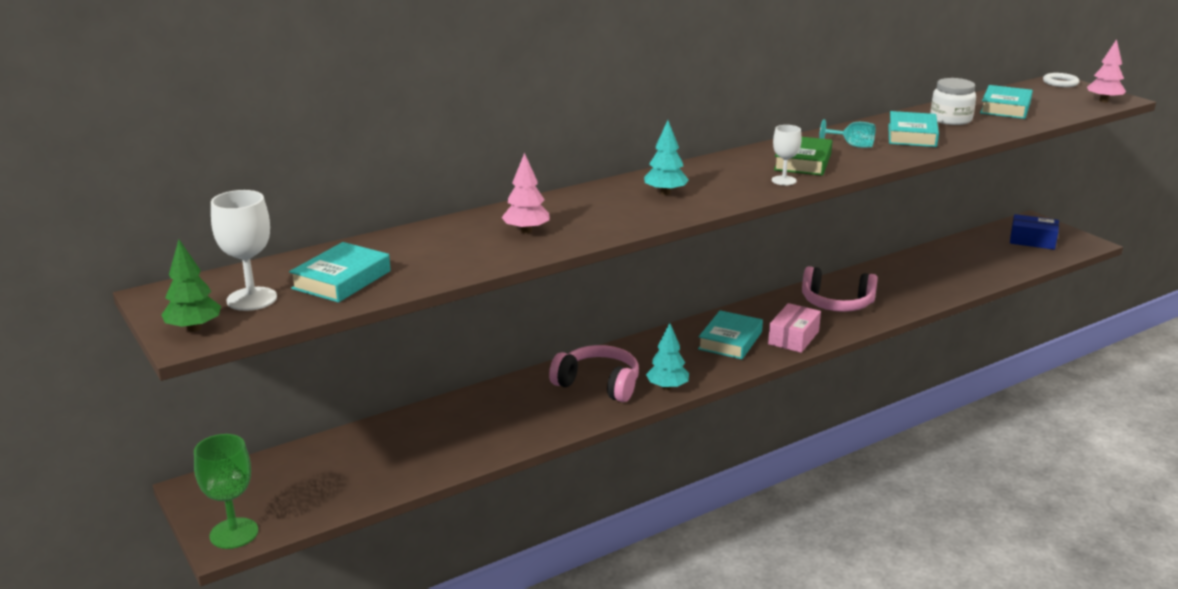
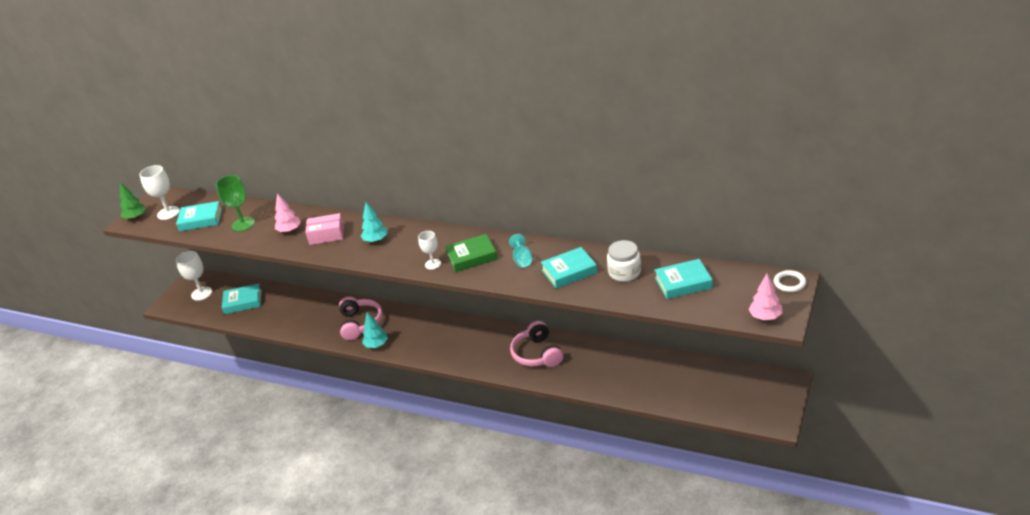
camera: 60 degrees right, 10 degrees up
(234, 533) = (171, 304): green goblet -> green goblet (243, 224)
(265, 493) = (201, 293): none -> white goblet
(730, 340) = (448, 339): turquoise book -> turquoise book (243, 302)
(793, 337) = (474, 358): pink box -> pink box (326, 235)
(1032, 241) = (746, 394): blue box -> none

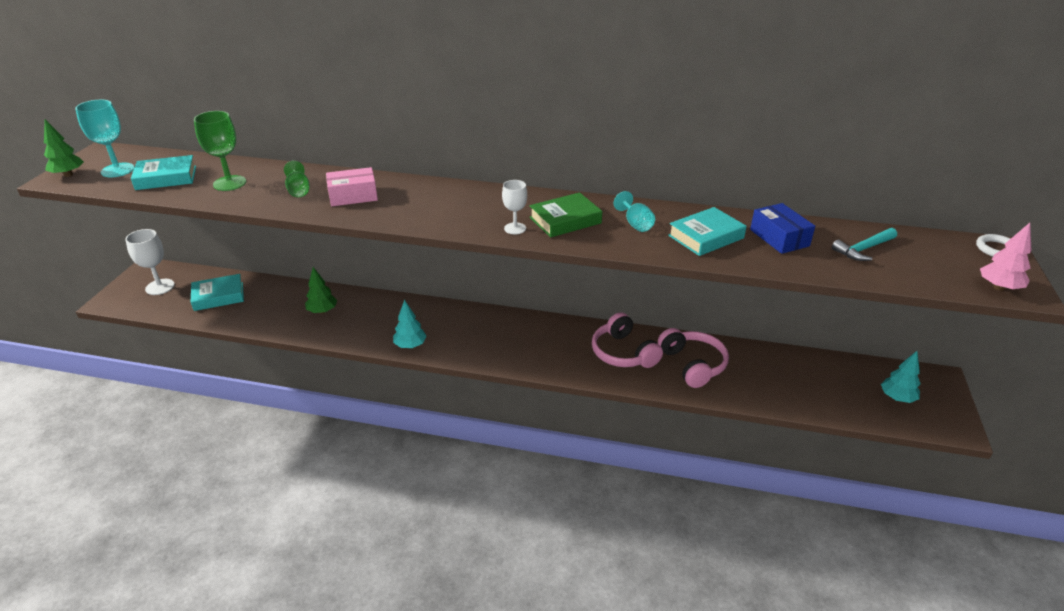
camera: 15 degrees left, 0 degrees up
(168, 213) = (117, 170): white goblet -> turquoise goblet
(289, 230) = (298, 190): pink tree -> green goblet
(317, 315) = (322, 311): none -> green tree
(360, 323) = (382, 320): pink headphones -> pink headphones (692, 364)
(376, 240) = (425, 202): turquoise tree -> turquoise tree (897, 398)
(624, 272) = (779, 238): white jar -> blue box
(683, 283) = (863, 249): turquoise book -> turquoise hammer

